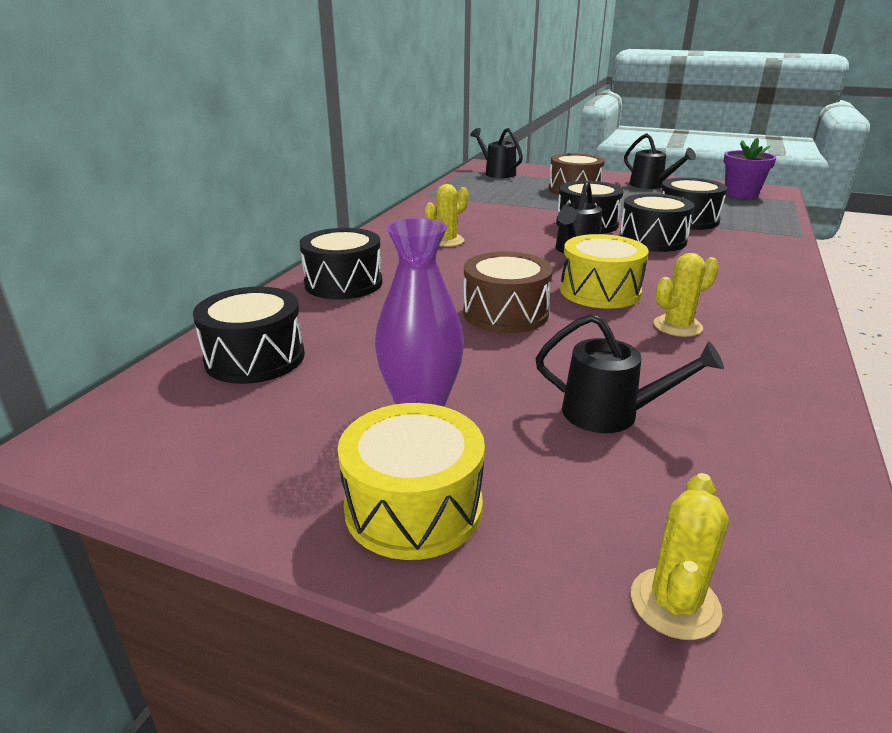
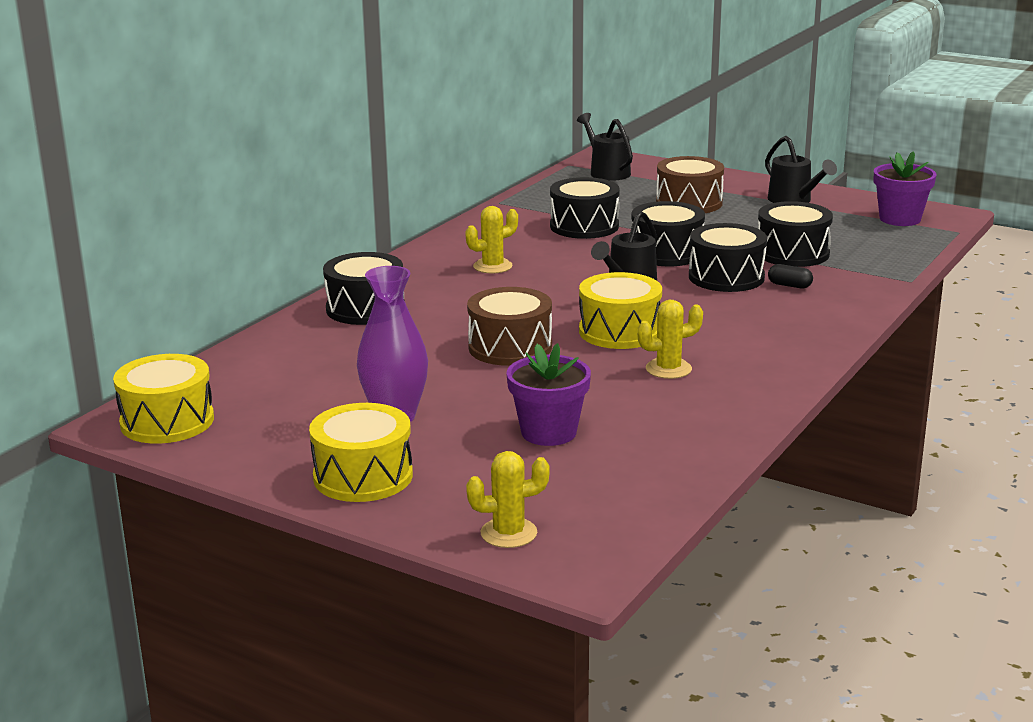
camera: 10 degrees right, 5 degrees down
(131, 437) = (167, 421): none -> yellow drum
(255, 358) = (268, 372): black drum -> black drum (584, 226)
(611, 414) = (548, 432): black watering can -> purple flower pot
(675, 603) = (508, 533): yellow cactus -> yellow cactus turned 45 degrees clockwise
(711, 244) = (789, 285): none -> black capsule

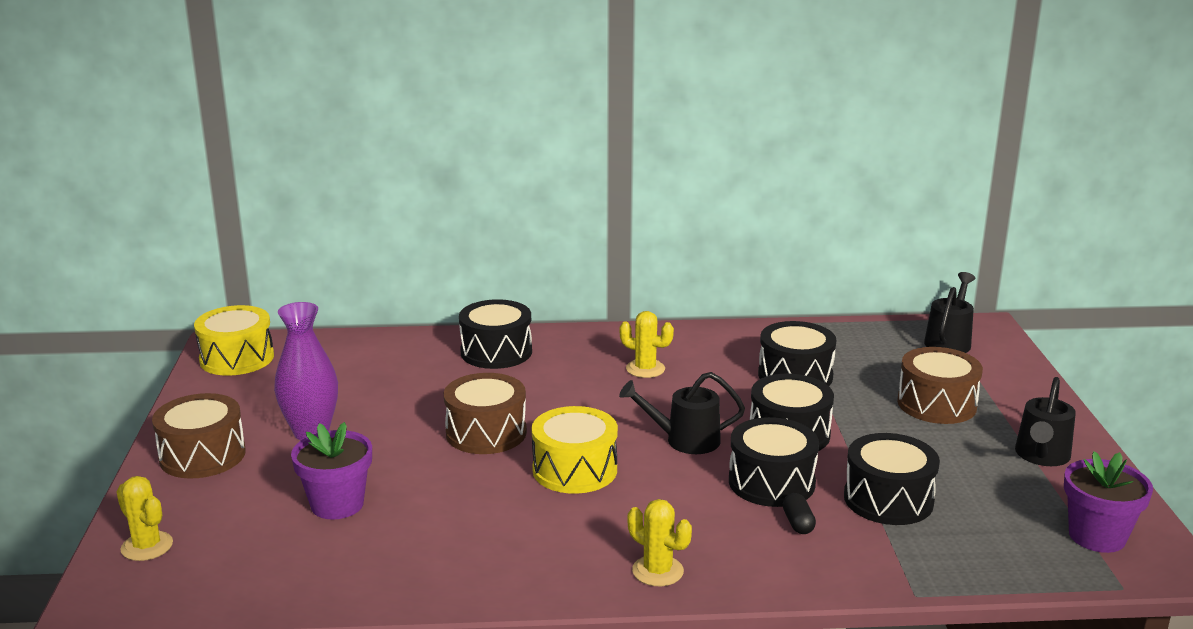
camera: 55 degrees right, 0 degrees up
(363, 476) = (202, 455): yellow drum -> brown drum
(668, 369) = (518, 519): yellow cactus -> yellow cactus (657, 571)

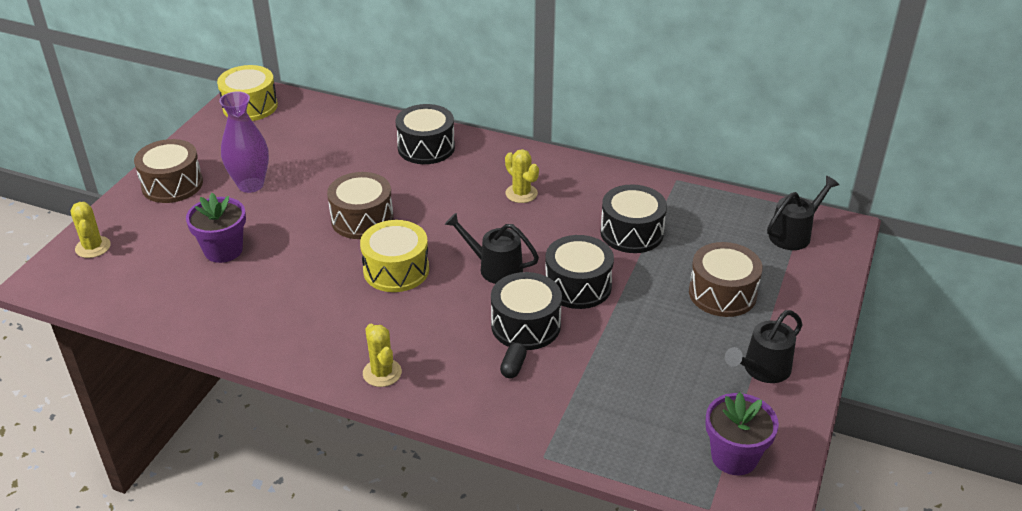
camera: 25 degrees right, 15 degrees up
(888, 499) = (599, 369): black drum -> none

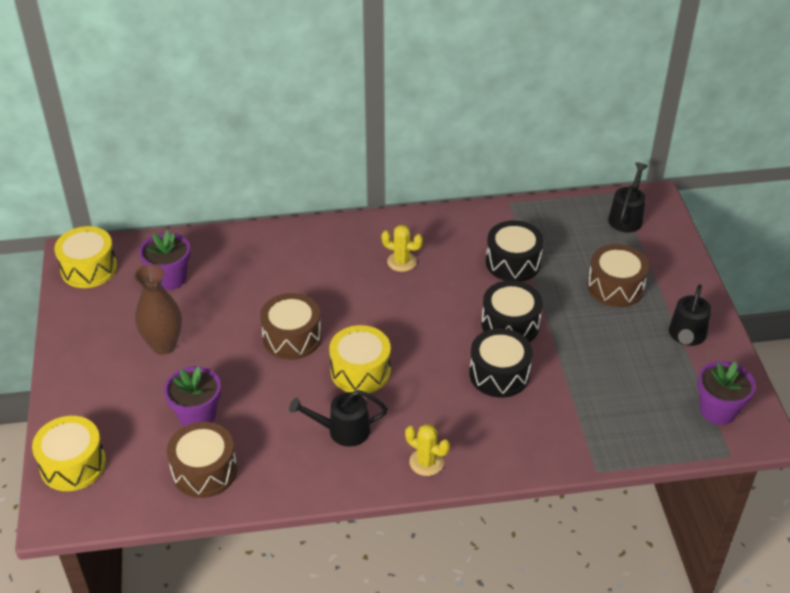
camera: 30 degrees left, 5 degrees up
(93, 247) = (73, 464): yellow cactus -> yellow drum
(172, 184) = (89, 374): brown drum -> brown drum (204, 471)
(250, 185) = (163, 345): purple vase -> brown vase
(306, 136) = (170, 278): none -> purple flower pot
(426, 147) = (287, 249): black drum -> none
(494, 268) = (436, 336): black watering can -> black watering can (342, 431)
(513, 367) = (518, 412): black capsule -> none

